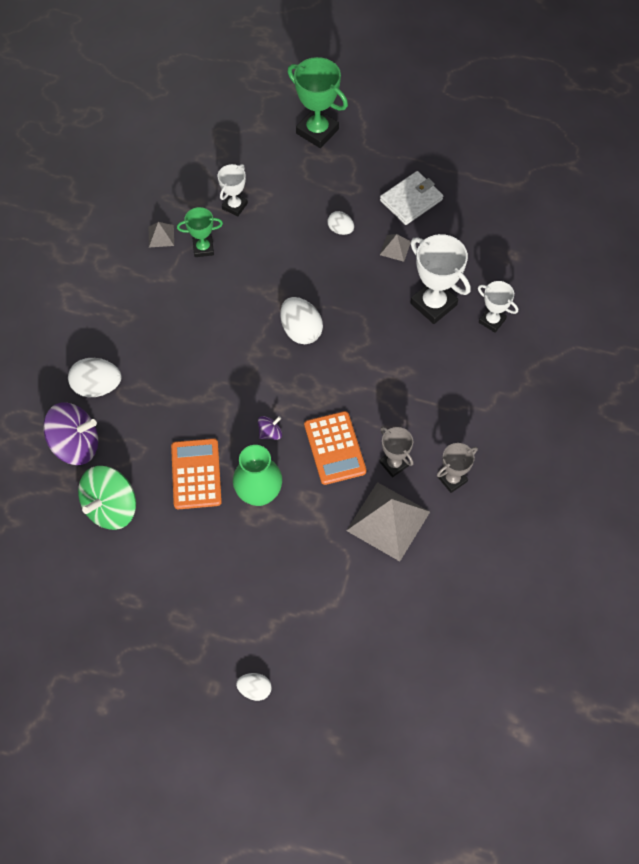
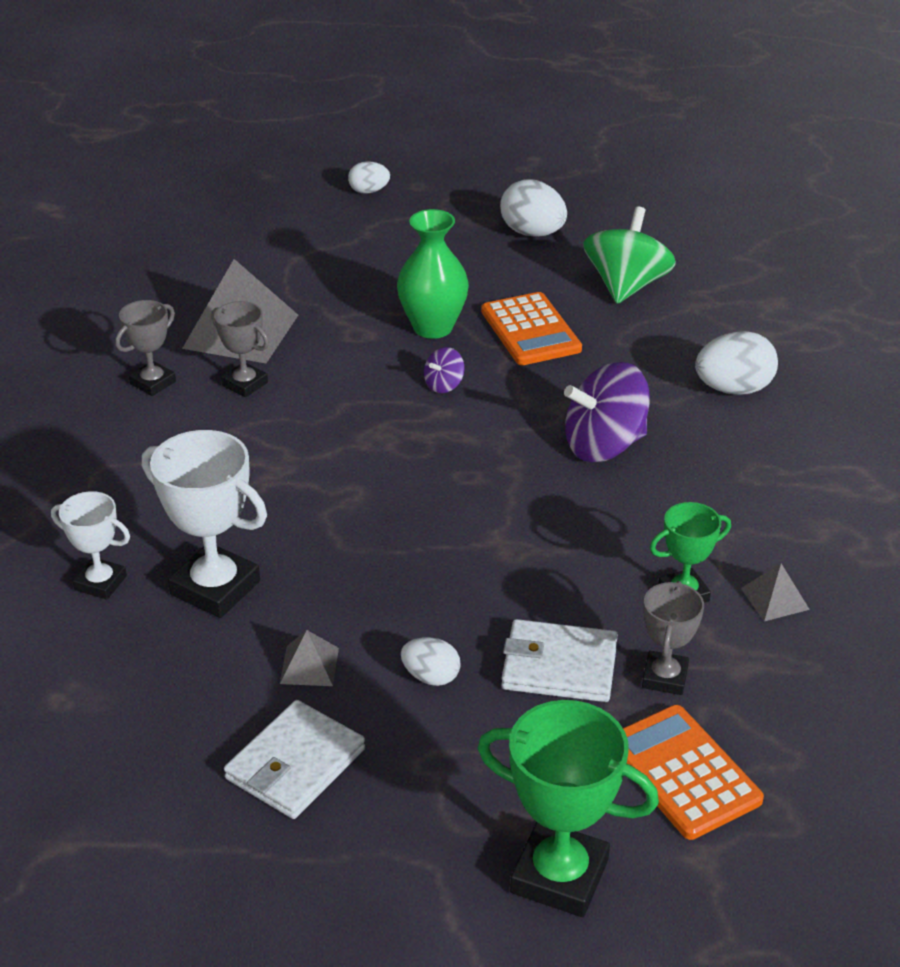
camera: 165 degrees right, 25 degrees down
(76, 444) = (718, 330): purple spinning top -> purple spinning top (604, 445)
(234, 206) = (665, 677): white trophy -> grey trophy
(279, 222) = (559, 666): none -> white wallet
(301, 330) = (446, 509): white egg -> white egg (532, 233)
(334, 448) = (340, 385): orange calculator -> orange calculator (682, 772)

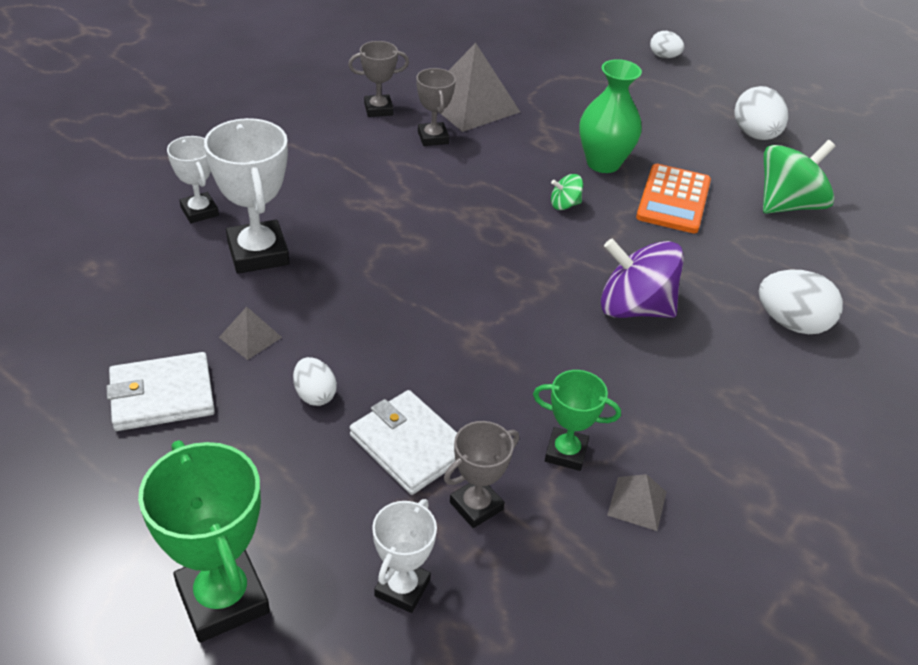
camera: 35 degrees right, 5 degrees up
(444, 385) = (564, 204): purple spinning top -> green spinning top
(682, 772) = (402, 588): orange calculator -> white trophy

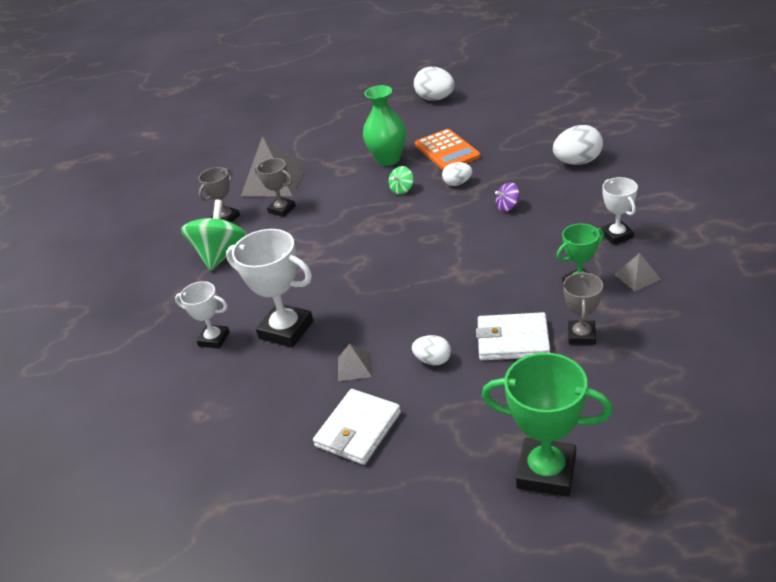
camera: 35 degrees left, 5 degrees down
(402, 588) = (609, 392): white trophy -> white trophy (617, 235)
(634, 308) = (507, 206): purple spinning top -> purple spinning top, size x0.46
(664, 56) = (334, 93): white egg -> white egg (457, 183)
(788, 205) = (498, 117): green spinning top -> green spinning top (221, 255)

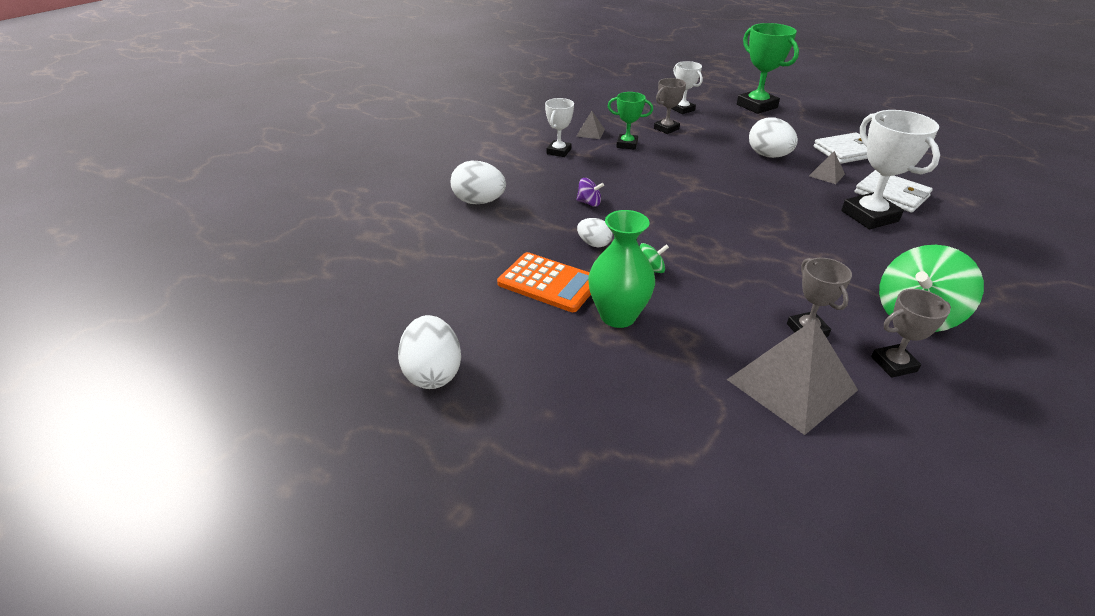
camera: 145 degrees left, 0 degrees up
(214, 339) = (945, 240): white trophy -> white trophy (682, 109)
(433, 360) = (768, 156): white egg -> white egg, size x1.68
(447, 151) = (548, 283): orange calculator -> orange calculator turned 105 degrees clockwise
(513, 340) = (707, 143): white wallet -> white wallet (891, 194)

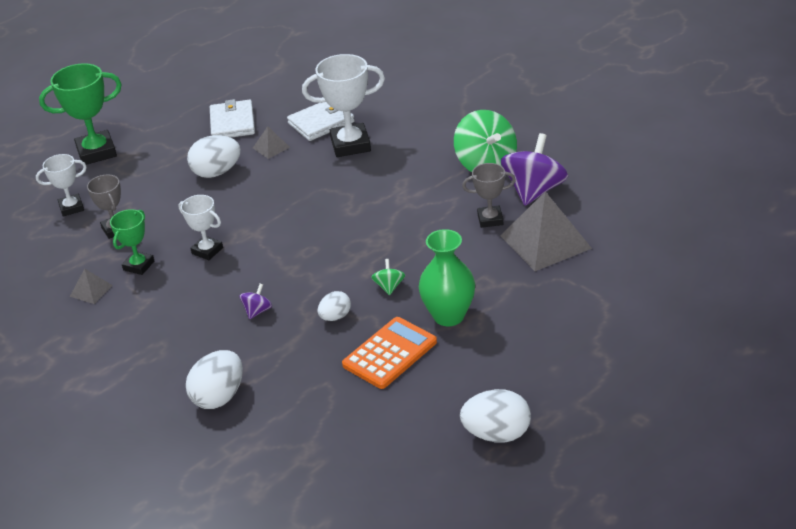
camera: 75 degrees left, 0 degrees up
(559, 151) = (127, 322): white trophy -> white trophy (207, 251)
(893, 364) = (534, 191): grey trophy -> purple spinning top

